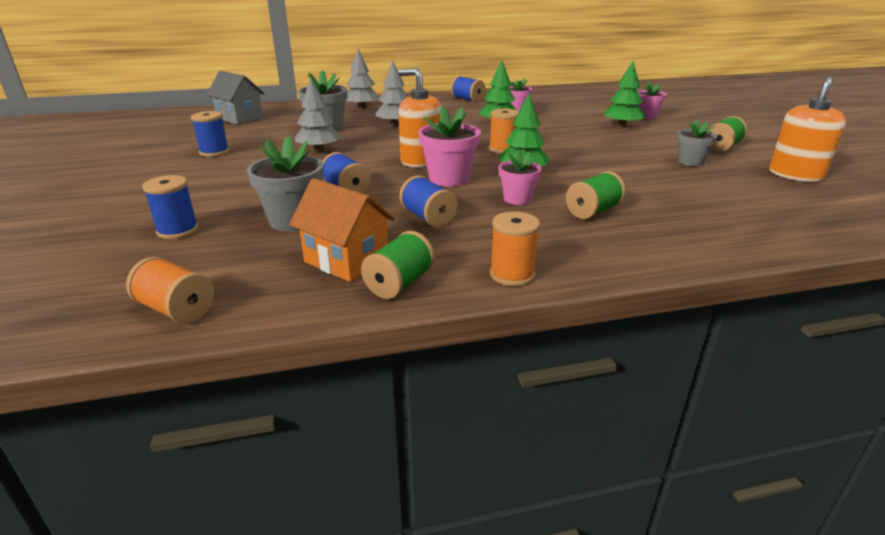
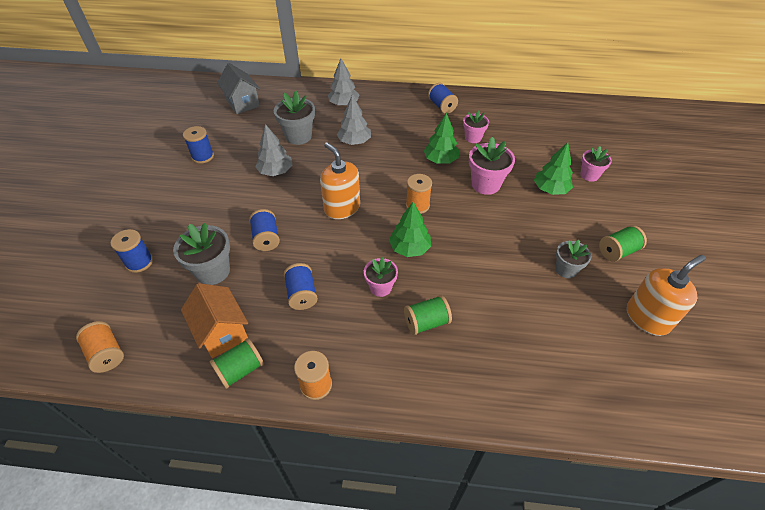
camera: 20 degrees right, 20 degrees up
(449, 179) = (347, 243): pink flower pot -> pink flower pot (485, 184)

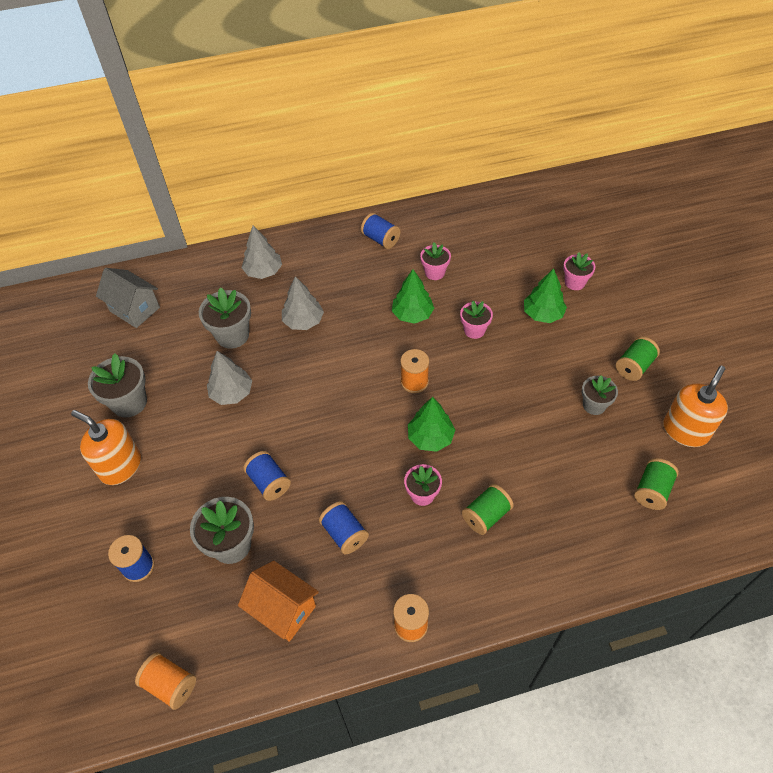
camera: 20 degrees left, 5 degrees up
(203, 156) = (129, 402): blue spool -> grey flower pot
(240, 370) = (326, 641): green spool -> green spool (652, 491)
(342, 208) = (334, 414): orange soap dispenser -> orange soap dispenser (120, 466)
(485, 184) = (474, 330): pink flower pot -> pink flower pot, size x0.64

